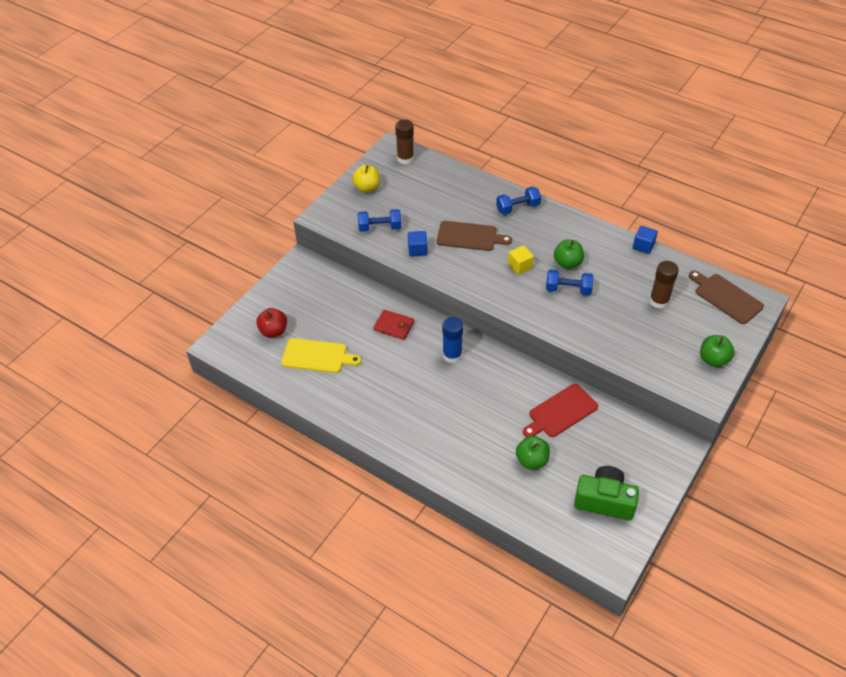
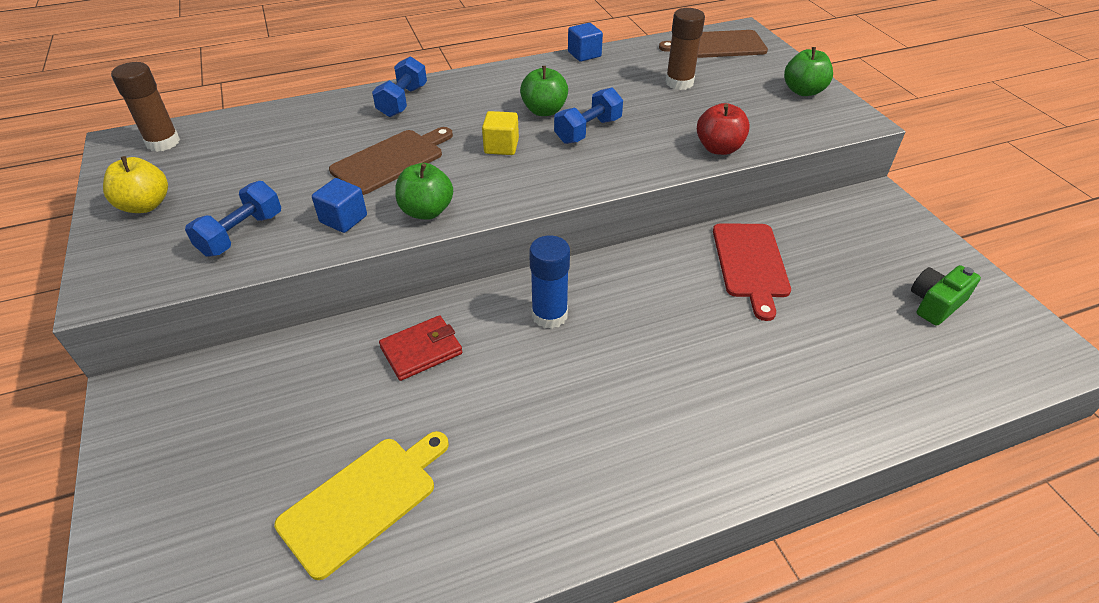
camera: 55 degrees left, 5 degrees down
(273, 331) = (222, 541): red apple -> red apple (719, 148)
(532, 460) = (819, 337): green apple -> green apple (426, 211)
(604, 501) = (935, 304): green camera -> green camera, size x0.64

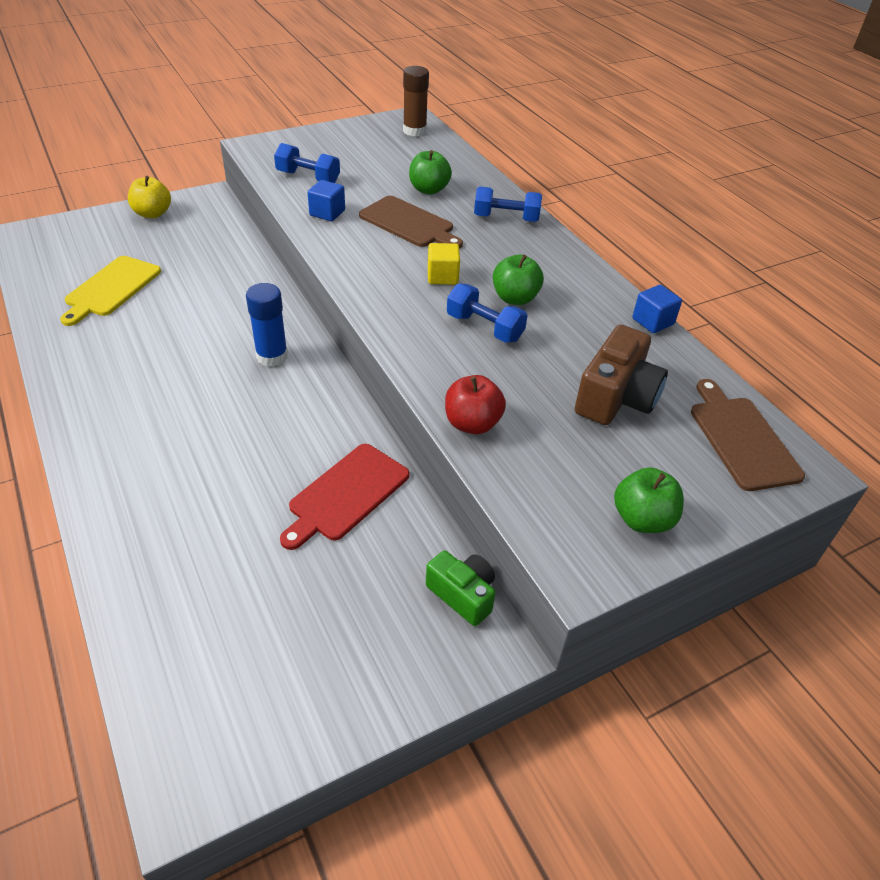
camera: 80 degrees right, 0 degrees up
(145, 205) = (338, 140): yellow apple -> yellow apple (153, 214)
(363, 500) = (111, 288): yellow cutting board -> yellow cutting board turned 75 degrees clockwise
(421, 350) = (236, 296): red wallet -> none
(426, 211) = (339, 247): green apple -> green apple (429, 190)
(679, 83) = (616, 397): brown glue stick -> brown camera
(750, 264) = (346, 494): red cutting board -> red cutting board turned 45 degrees counterclockwise
(935, 304) = (282, 664): green camera -> green camera (462, 594)

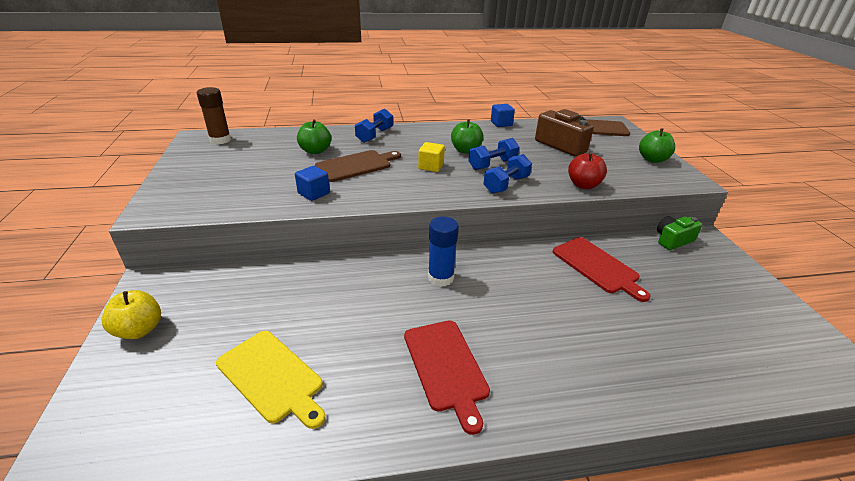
camera: 70 degrees left, 10 degrees down
(135, 381) = (446, 367): none -> red cutting board
(308, 177) = (246, 193): blue dumbbell -> blue dumbbell (506, 185)

